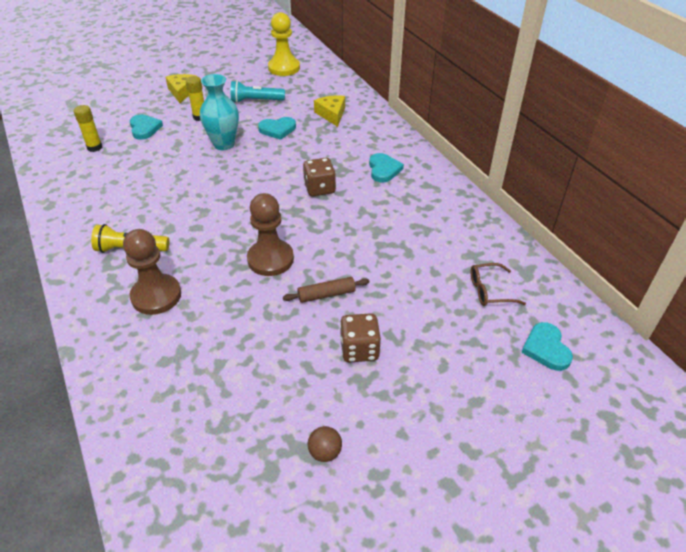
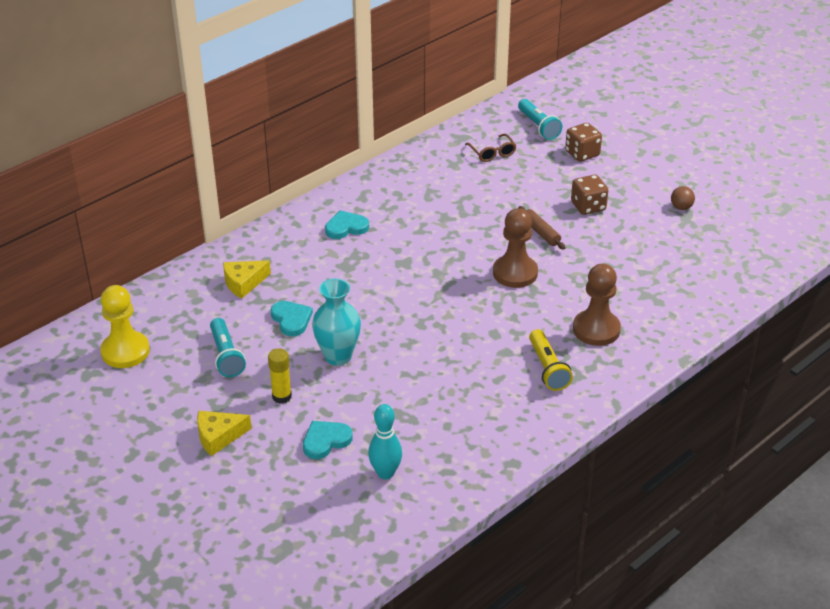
camera: 105 degrees left, 5 degrees down
(94, 147) = (385, 473): yellow glue stick -> turquoise bowling pin
(319, 188) = (396, 264): brown dice -> brown dice (582, 154)
(546, 348) = (538, 126): turquoise heart -> turquoise flashlight

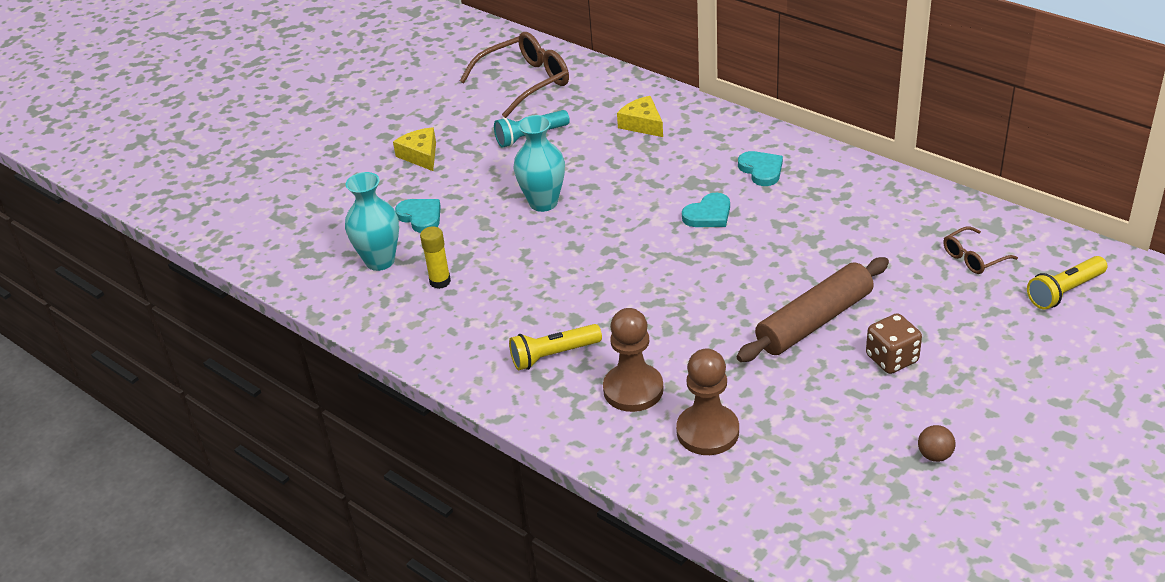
camera: 85 degrees right, 0 degrees up
(125, 351) = (525, 82): yellow pawn -> brown glasses
(282, 396) = (478, 180): yellow glue stick -> yellow glue stick (440, 281)
(291, 320) = (593, 164): turquoise heart -> turquoise heart (708, 214)
(385, 473) = (380, 261): turquoise bowling pin -> turquoise vase
(515, 273) = (722, 309): brown pawn -> brown pawn (707, 432)
(538, 126) = (1064, 291): turquoise flashlight -> yellow flashlight
(541, 232) = (814, 321): brown rolling pin -> brown rolling pin, size x2.00
(582, 154) = (1019, 341): brown dice -> none

